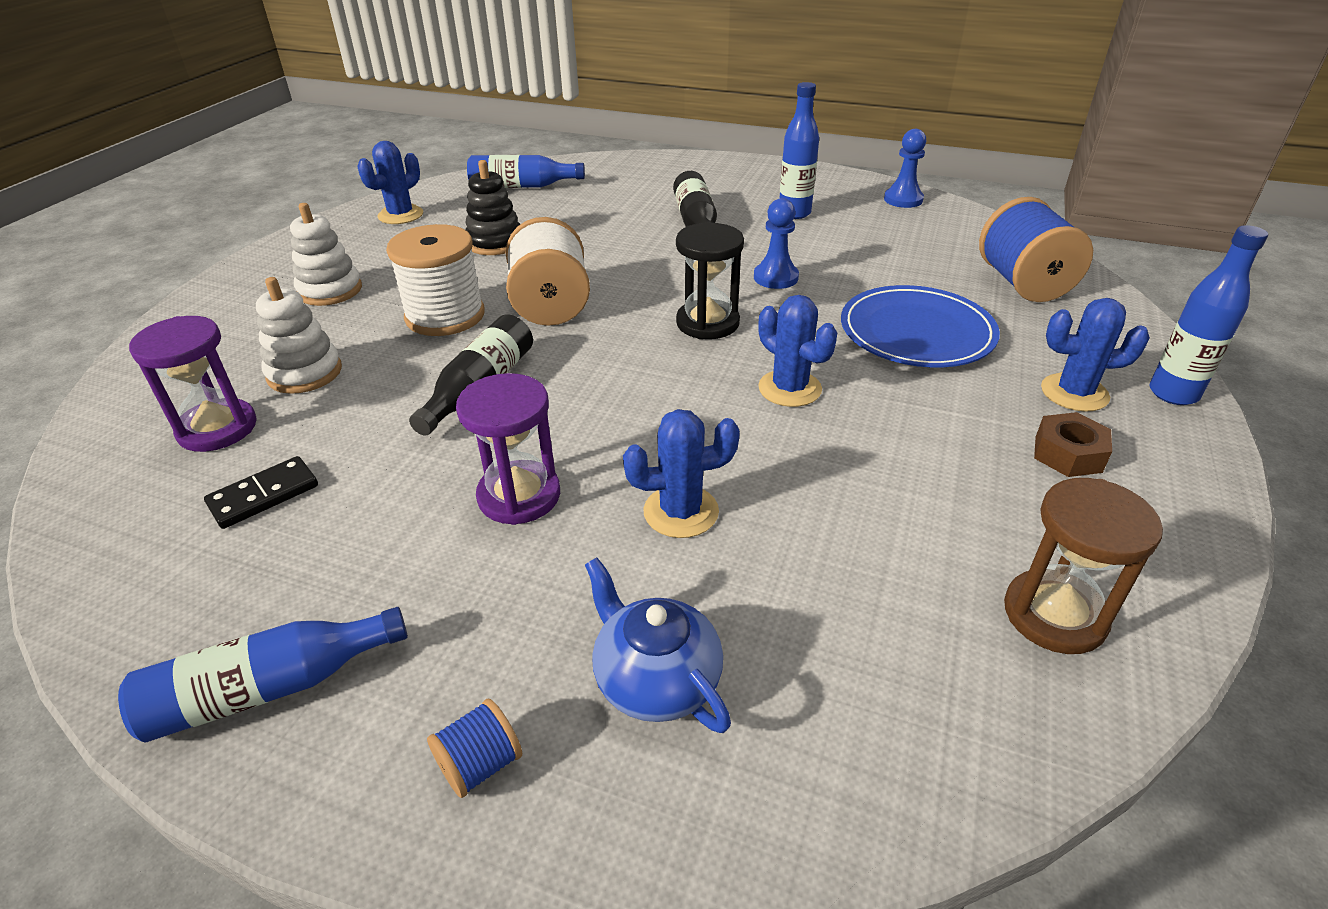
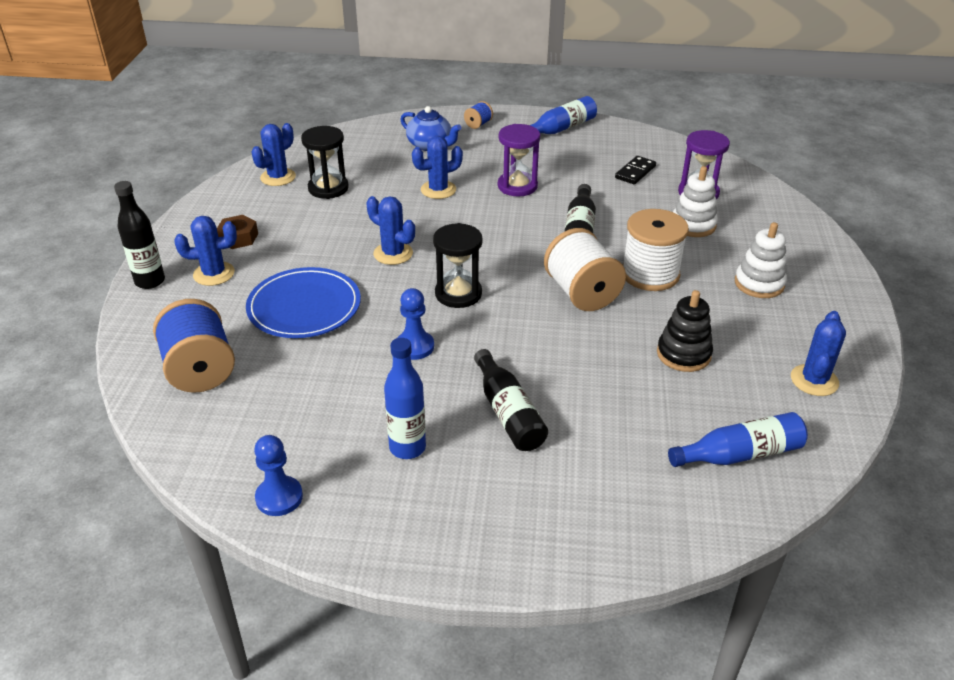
camera: 165 degrees right, 0 degrees up
(920, 555) = (328, 188): none -> black hourglass
(1054, 615) = (278, 177): brown hourglass -> blue cactus
(1173, 394) = (150, 281): blue bottle -> black bottle

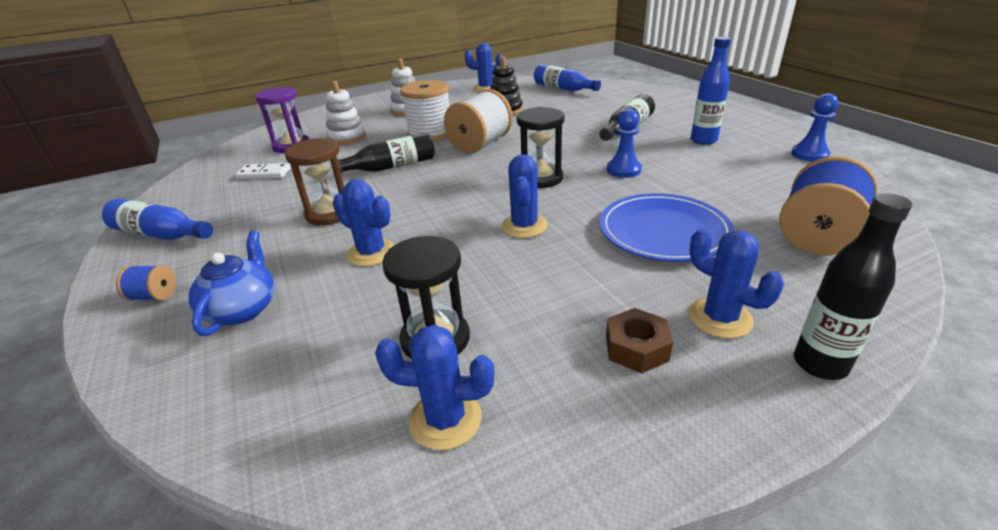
camera: 120 degrees left, 5 degrees down
(517, 186) = (330, 213): purple hourglass -> brown hourglass
(635, 172) = (264, 174): black domino -> white domino

